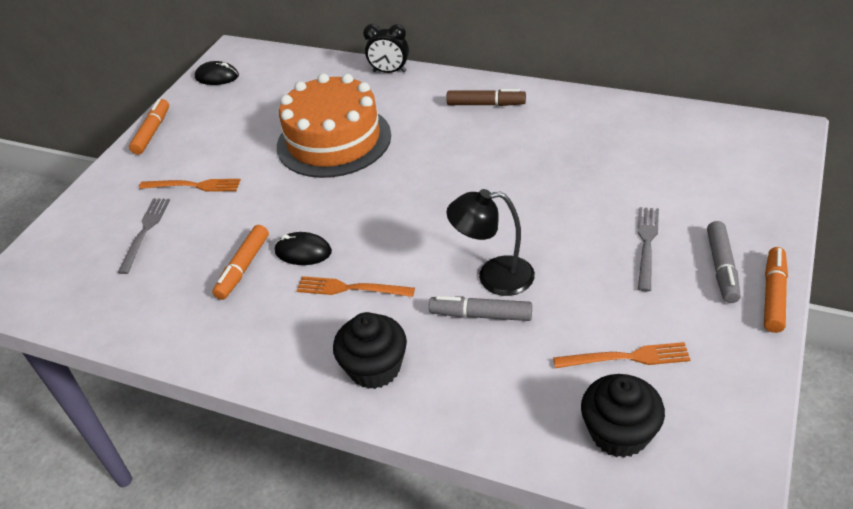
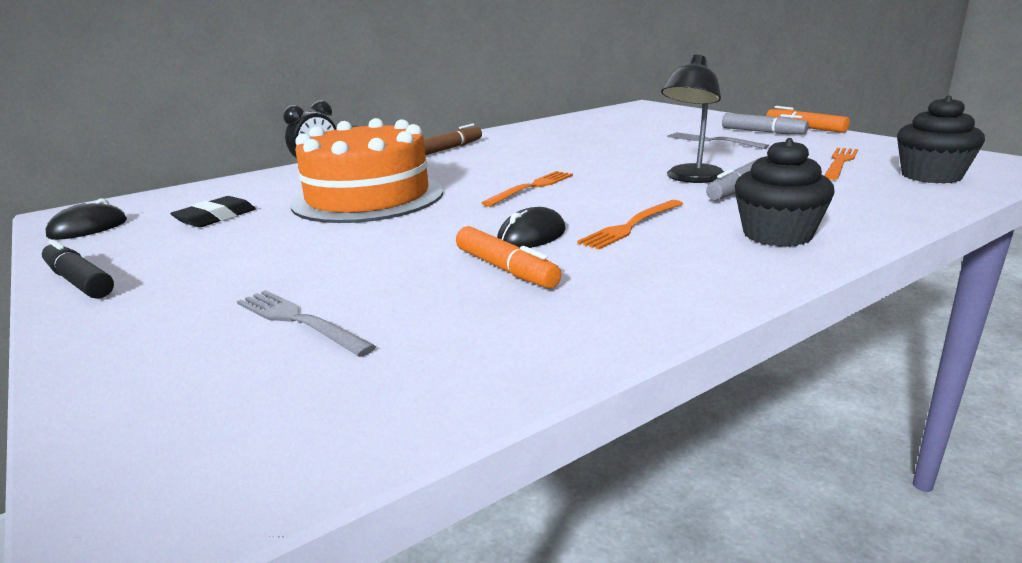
camera: 60 degrees left, 20 degrees down
(152, 132) = (79, 281): orange marker -> black marker
(193, 186) = (273, 273): orange fork -> orange fork (531, 187)
(259, 107) = (216, 218): none -> black eraser

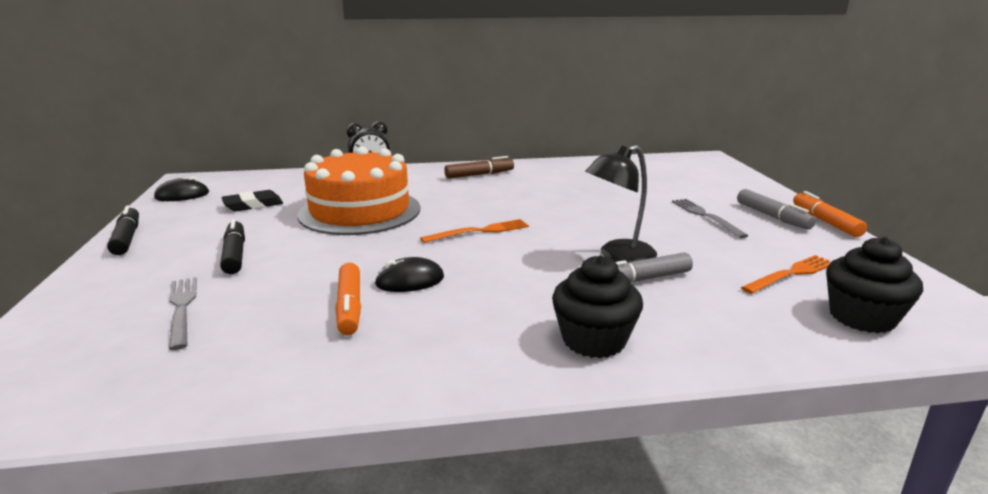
camera: 25 degrees right, 0 degrees up
(277, 262) = (235, 254): none -> black marker
(631, 226) = (493, 293): orange fork -> none

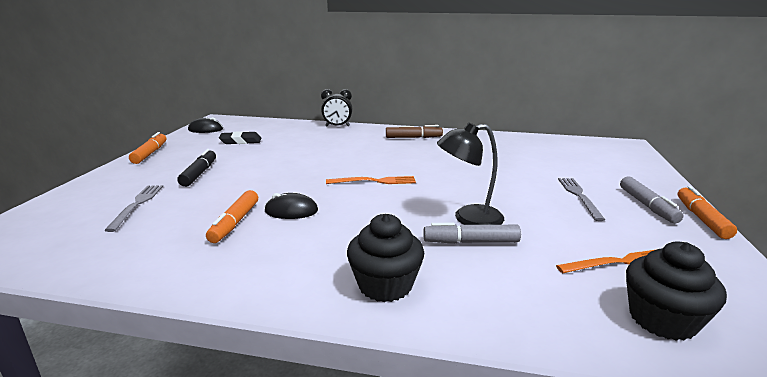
camera: 20 degrees right, 0 degrees up
(127, 238) = (150, 153): black marker -> orange marker
(360, 211) = (304, 154): orange cake -> none

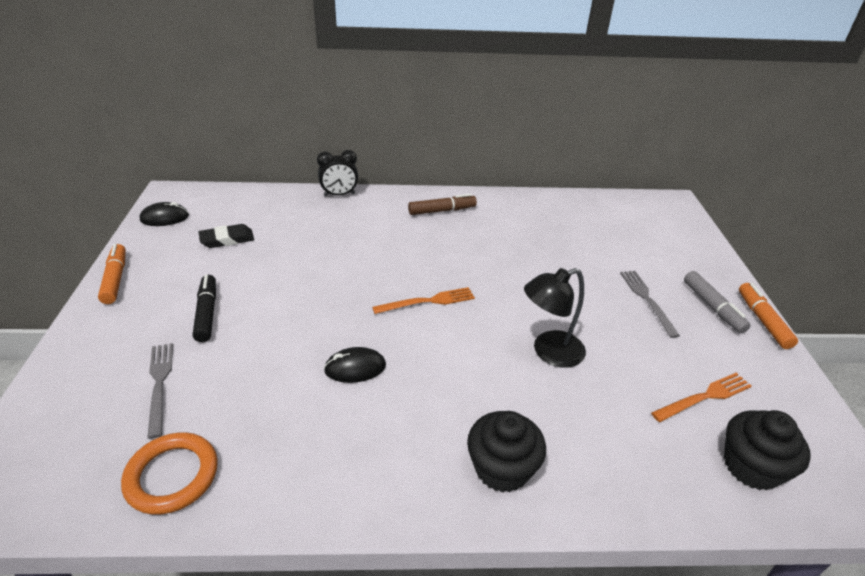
camera: 15 degrees left, 15 degrees up
(105, 254) = (172, 476): none -> orange ring
(235, 223) = (299, 398): orange marker -> none
(471, 242) = (562, 389): grey marker -> none

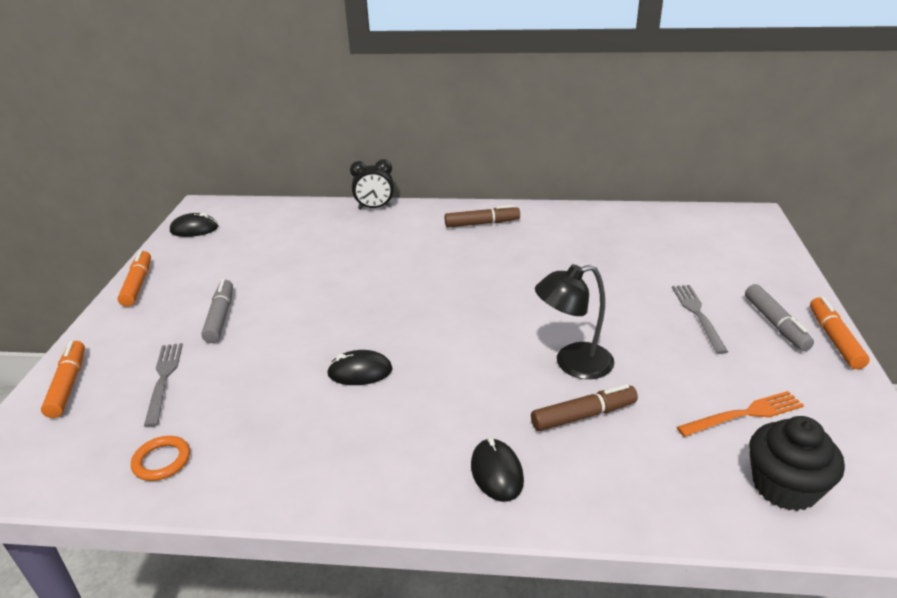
camera: 10 degrees right, 5 degrees down
(58, 394) = (68, 385): none -> orange marker
(172, 476) = (162, 461): orange ring -> orange ring, size x0.63
(207, 313) = (220, 317): black marker -> grey marker
(227, 239) = (252, 250): black eraser -> none
(428, 301) = (449, 311): orange fork -> none
(502, 468) = (496, 472): black cupcake -> black mouse
(568, 404) = (583, 415): none -> brown marker

